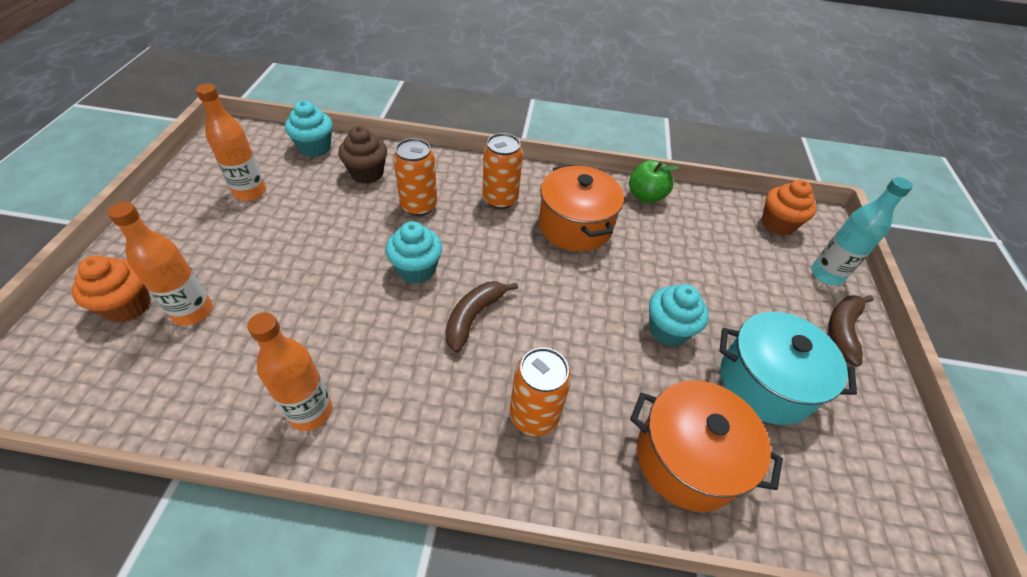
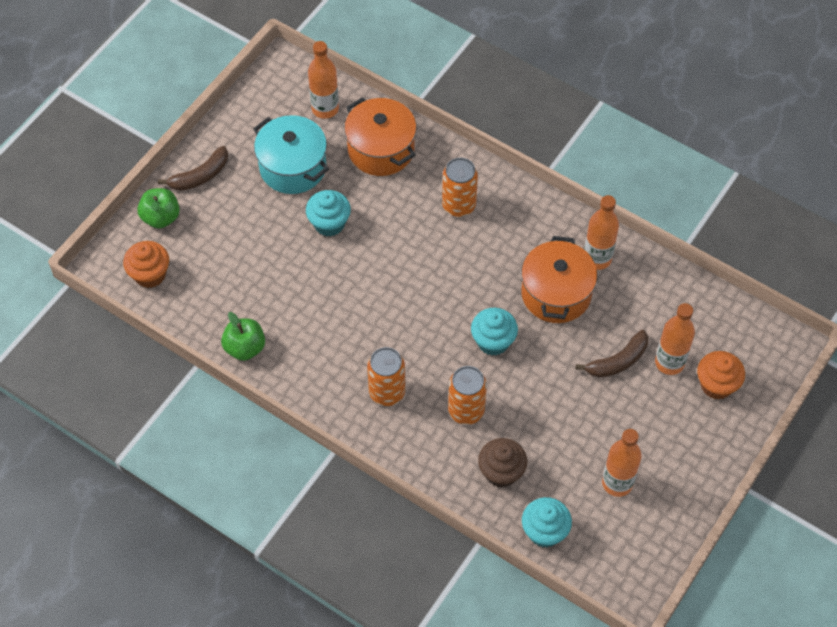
camera: 150 degrees left, 10 degrees up
(473, 317) = (466, 284): brown banana -> brown banana (618, 361)
(575, 226) = (336, 338): orange pot -> orange pot (556, 294)
(810, 495) = (325, 109): none -> orange bottle
(826, 274) = (161, 217): turquoise bottle -> green apple

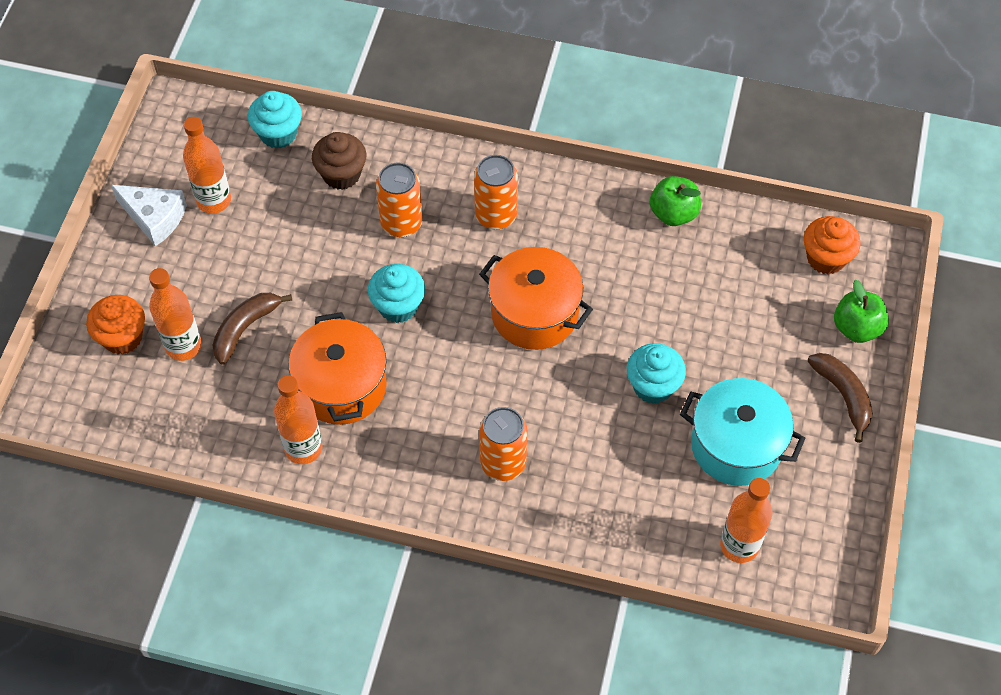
camera: 160 degrees right, 0 degrees up
(200, 176) = (843, 395): brown banana -> brown banana turned 120 degrees clockwise
(381, 150) = (636, 509): orange pot -> orange pot (534, 313)
(671, 483) = (154, 217): none -> white cheese

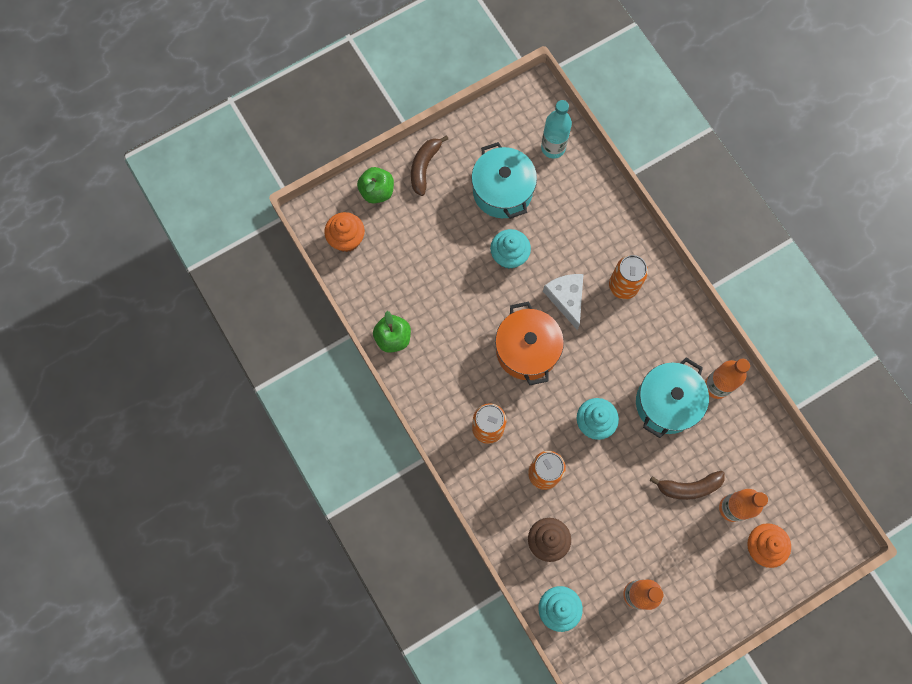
camera: 135 degrees left, 15 degrees up
(154, 217) = (681, 615): white cheese -> white cheese (566, 298)
(342, 386) = (666, 403): orange pot -> turquoise pot
(739, 545) = (553, 148): orange bottle -> turquoise bottle

